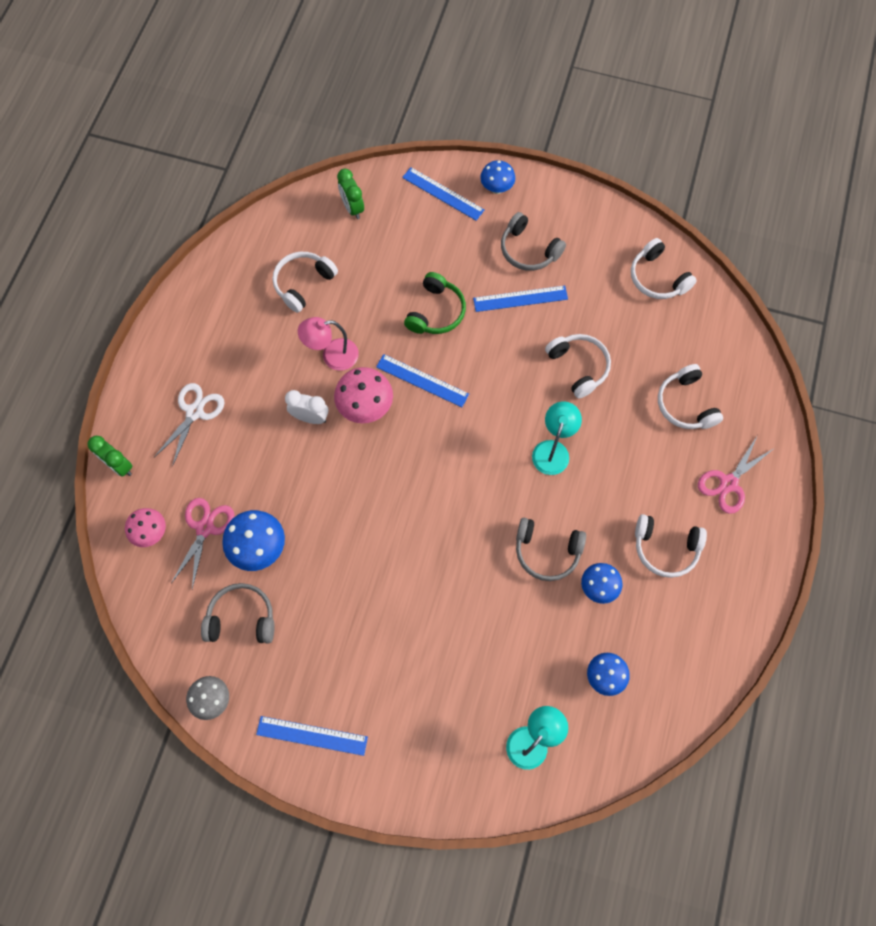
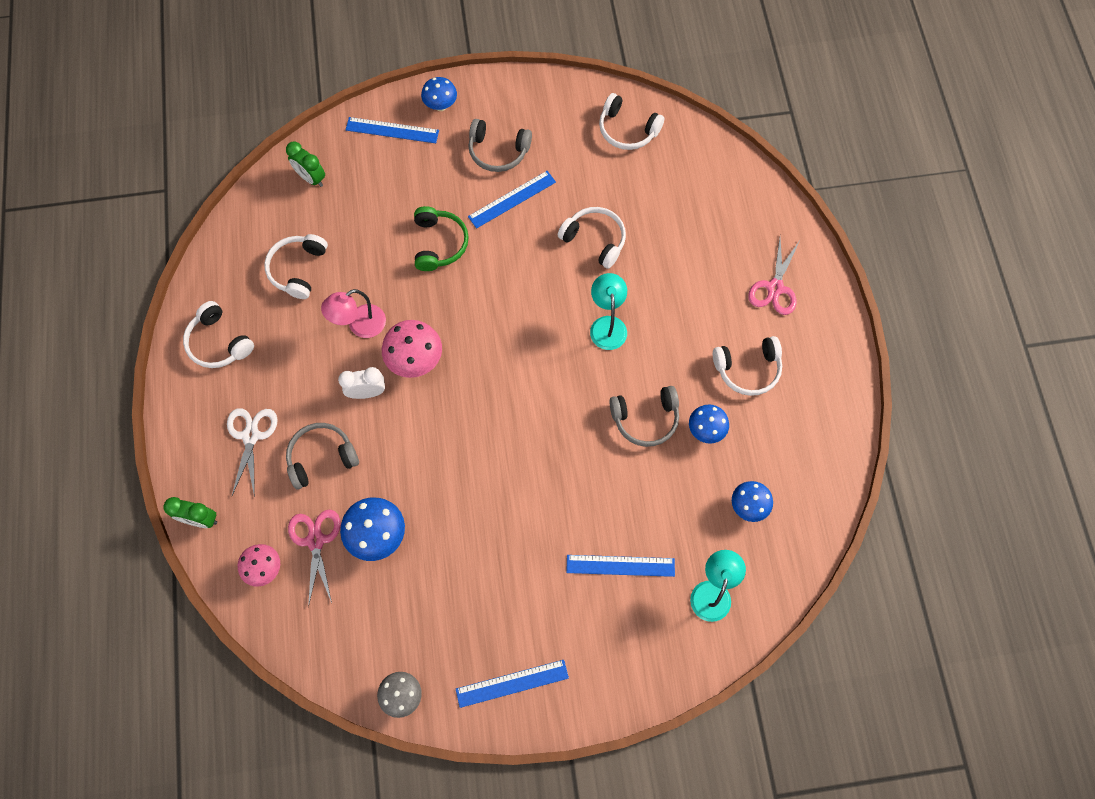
camera: 25 degrees left, 0 degrees up
(241, 618) = (393, 608): grey headphones -> grey headphones (321, 457)
(422, 380) = (457, 313): blue ruler -> blue ruler (620, 565)
(685, 404) = (705, 234): white headphones -> white headphones (219, 342)

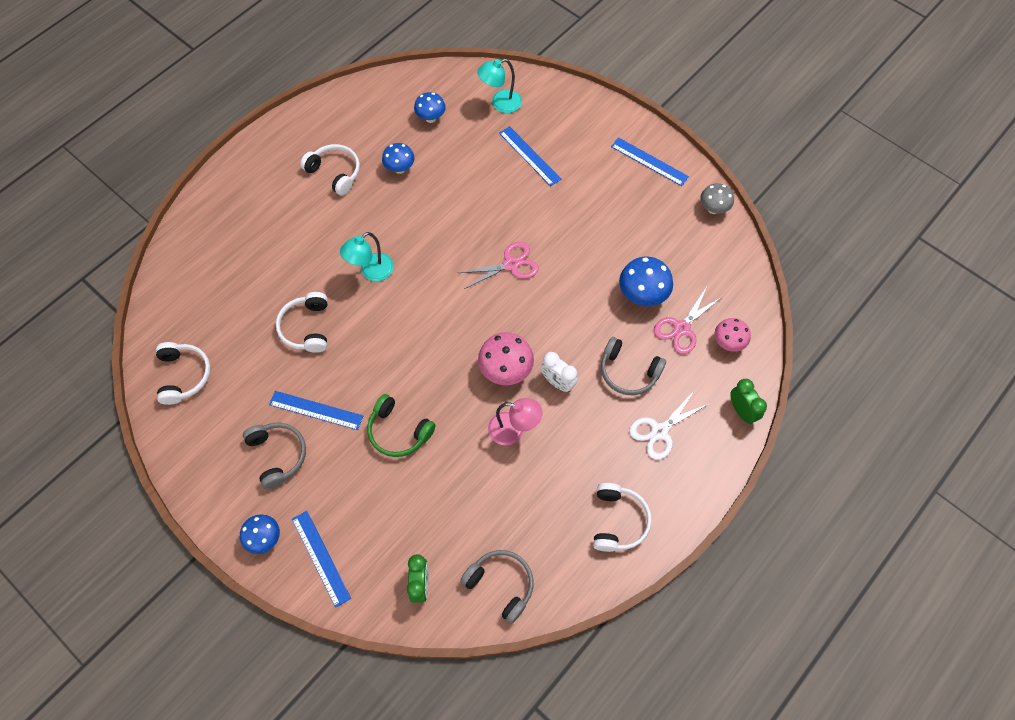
camera: 130 degrees left, 5 degrees down
(298, 269) = (509, 518): white headphones -> none
(439, 243) = (398, 431): green headphones -> green headphones turned 105 degrees counterclockwise
(645, 419) = (422, 205): grey headphones -> grey headphones (501, 584)
(774, 288) = (257, 194): pink scissors -> pink scissors (511, 264)

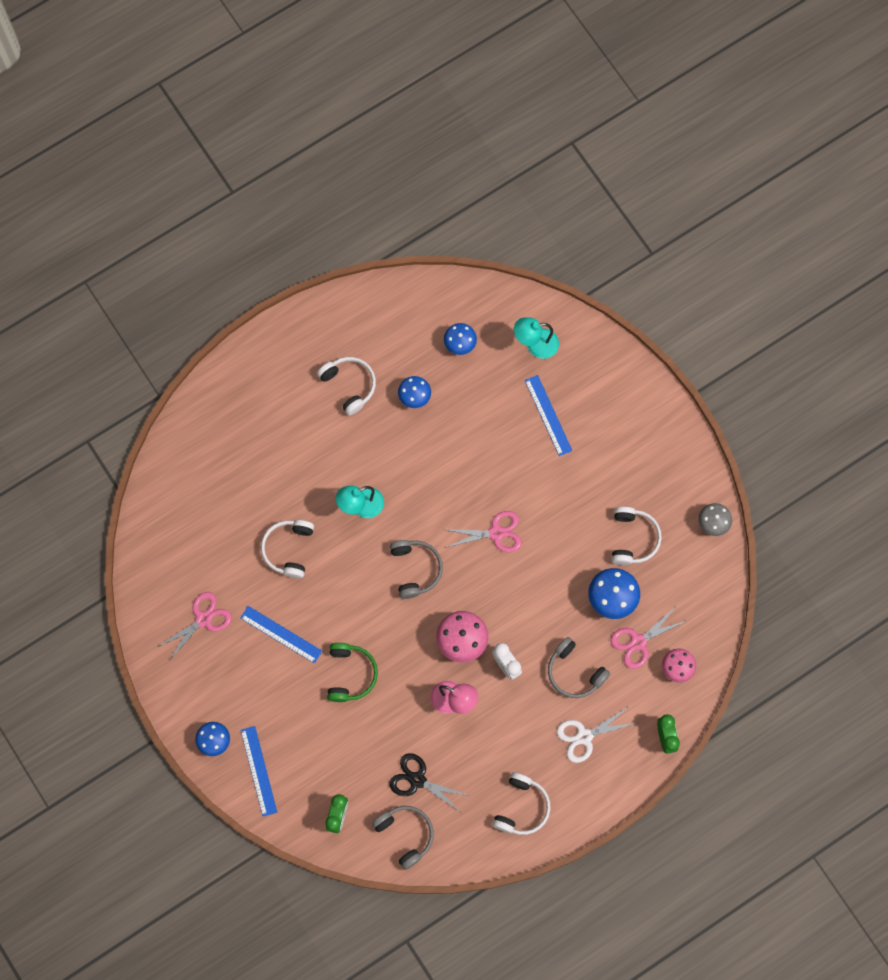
camera: 15 degrees right, 10 degrees up
(184, 375) = (168, 569): white headphones -> white headphones (633, 538)
(230, 415) = (203, 619): none -> pink scissors
(278, 455) = (239, 668): grey headphones -> grey headphones (415, 569)
(398, 431) = (350, 674): green headphones -> green headphones turned 135 degrees counterclockwise
(498, 521) = (417, 780): none -> black scissors
(649, 161) = (667, 453): blue ruler -> none

